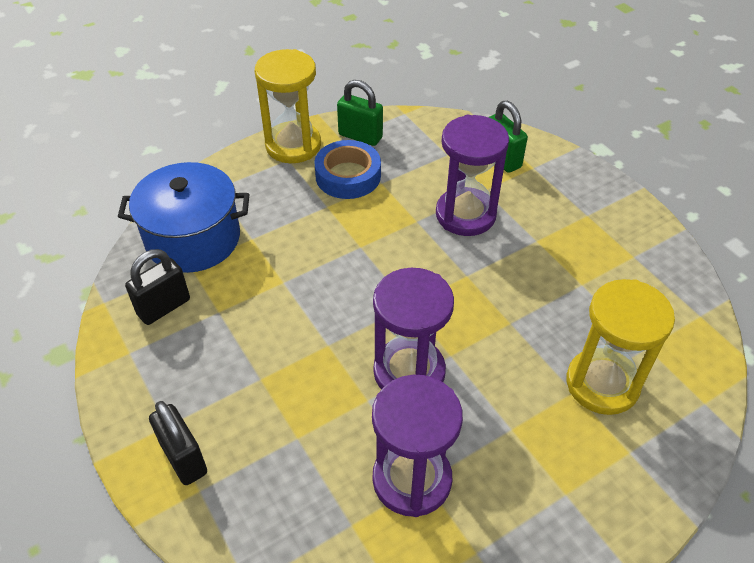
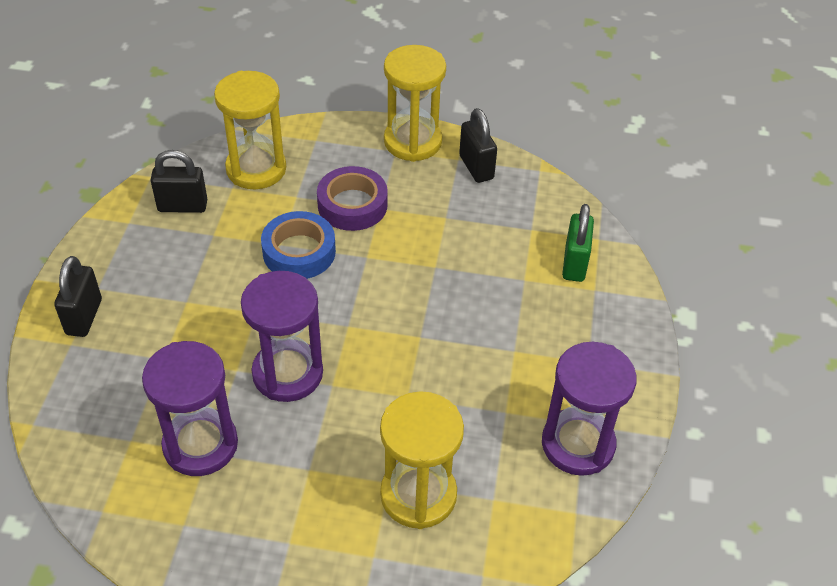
camera: 40 degrees right, 0 degrees up
(193, 238) = (256, 169): blue pot -> yellow hourglass
(304, 217) = (352, 205): none -> purple tape
(348, 176) = (425, 194): blue tape -> blue tape (299, 252)
(360, 136) = (476, 167): green padlock -> black padlock
(465, 215) = (481, 289): purple hourglass -> purple hourglass (578, 444)

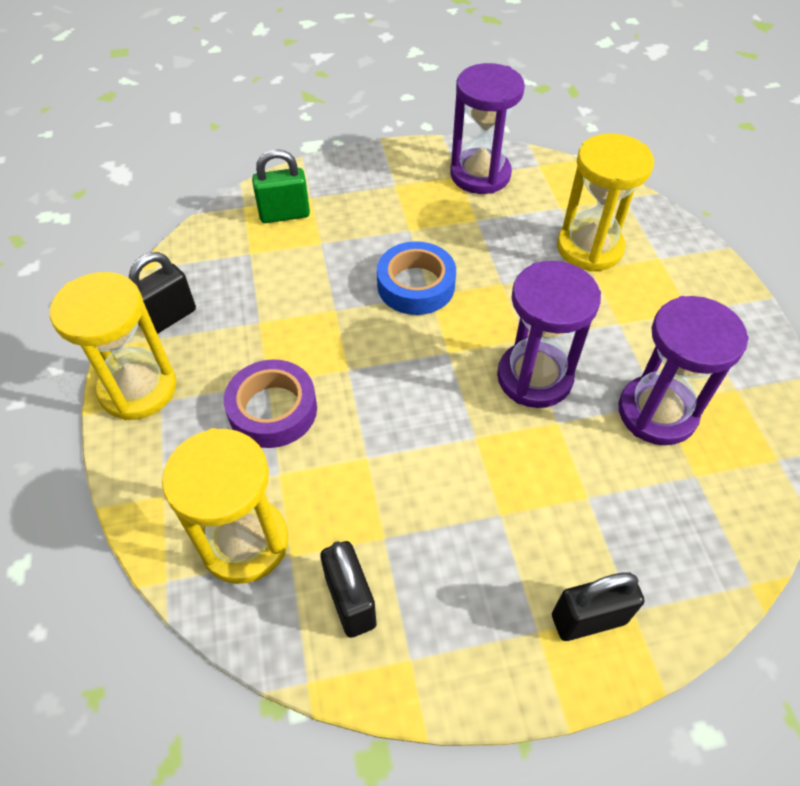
camera: 110 degrees left, 5 degrees up
(299, 252) = (370, 433): blue tape -> blue tape (416, 285)

